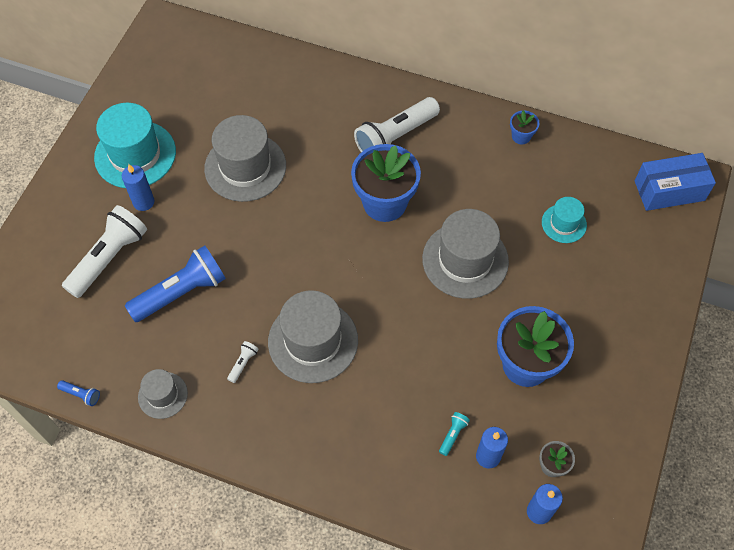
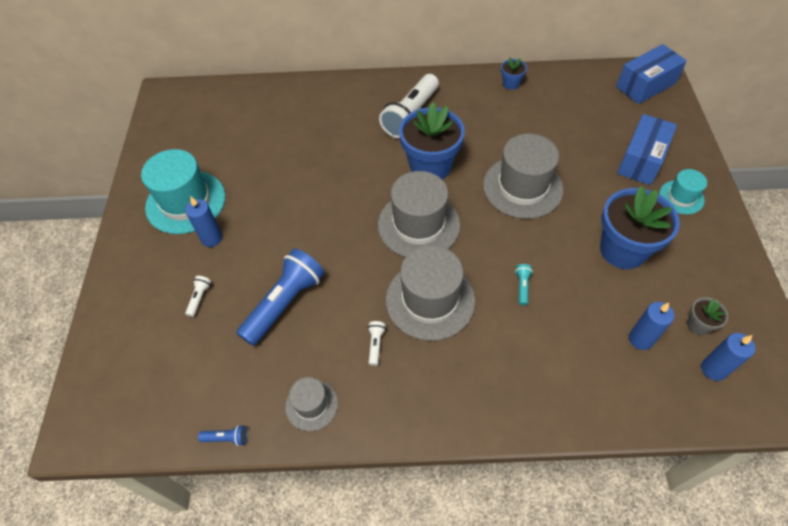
camera: 20 degrees left, 5 degrees down
(109, 258) = (199, 298): white flashlight -> white flashlight, size x0.41
(245, 167) = (293, 179): grey hat -> grey hat (418, 225)
(453, 435) = (599, 332): turquoise flashlight -> turquoise flashlight (522, 286)
(564, 223) = (583, 133): turquoise hat -> turquoise hat (681, 197)
(607, 276) = (641, 160): none -> blue box

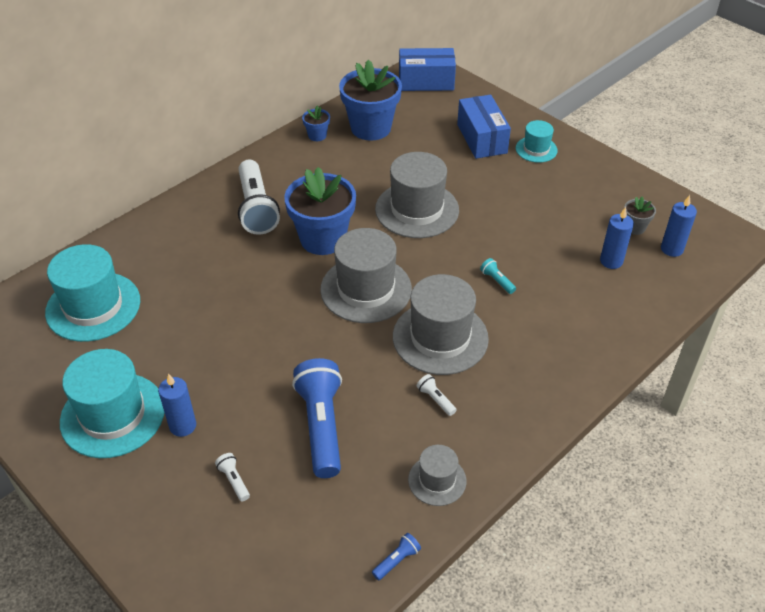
camera: 45 degrees left, 10 degrees down
(248, 123) = (93, 306): none -> turquoise hat
(623, 250) = (537, 210): blue flower pot -> blue flower pot (371, 128)
(645, 85) = (426, 81): blue box -> blue box turned 75 degrees clockwise

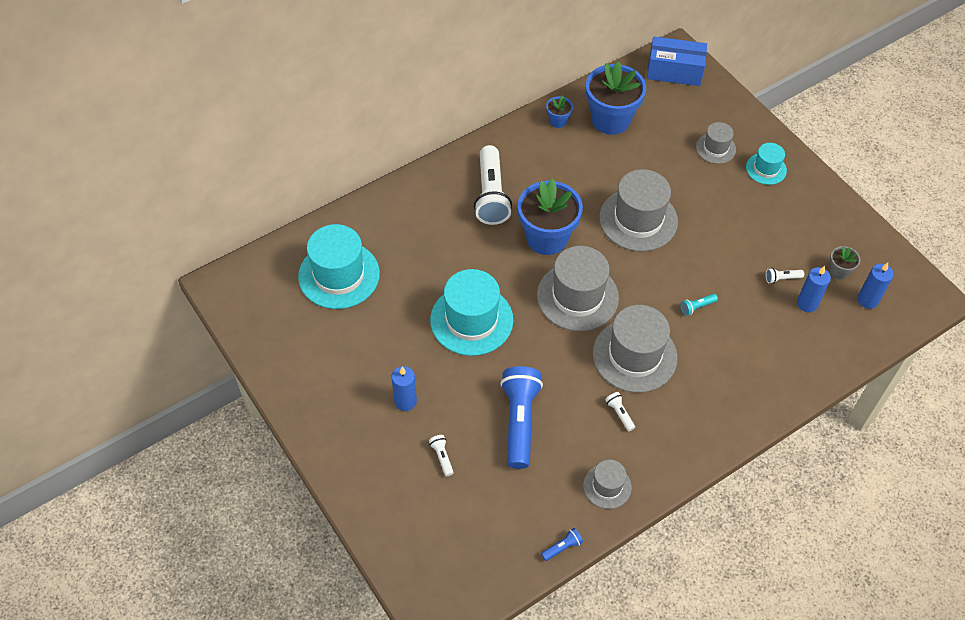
camera: 10 degrees right, 10 degrees up
(113, 415) = (349, 381): turquoise hat -> turquoise hat (471, 320)
(481, 138) = (715, 148): blue box -> grey hat
(497, 281) = (697, 307): turquoise flashlight -> turquoise flashlight turned 90 degrees counterclockwise
(578, 242) = (781, 278): none -> white flashlight

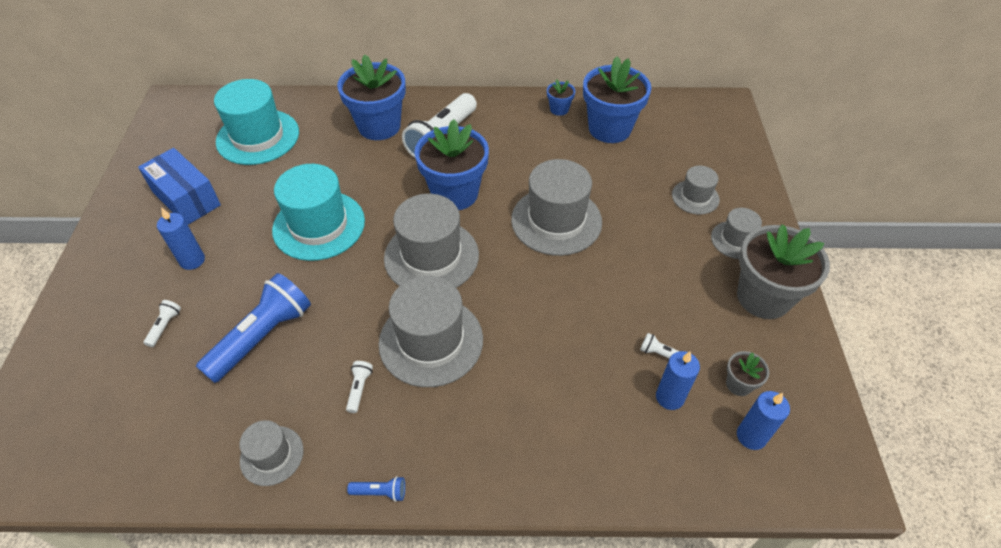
camera: 35 degrees right, 5 degrees down
(430, 211) = (379, 126): none -> blue flower pot
(562, 547) = (164, 489): blue flashlight -> blue flashlight (380, 492)
(674, 71) = (710, 117): blue box -> blue box (186, 198)
(697, 307) = (540, 331): turquoise flashlight -> none
(766, 169) = (736, 240): turquoise hat -> grey hat
(812, 203) = (763, 297): none -> grey flower pot

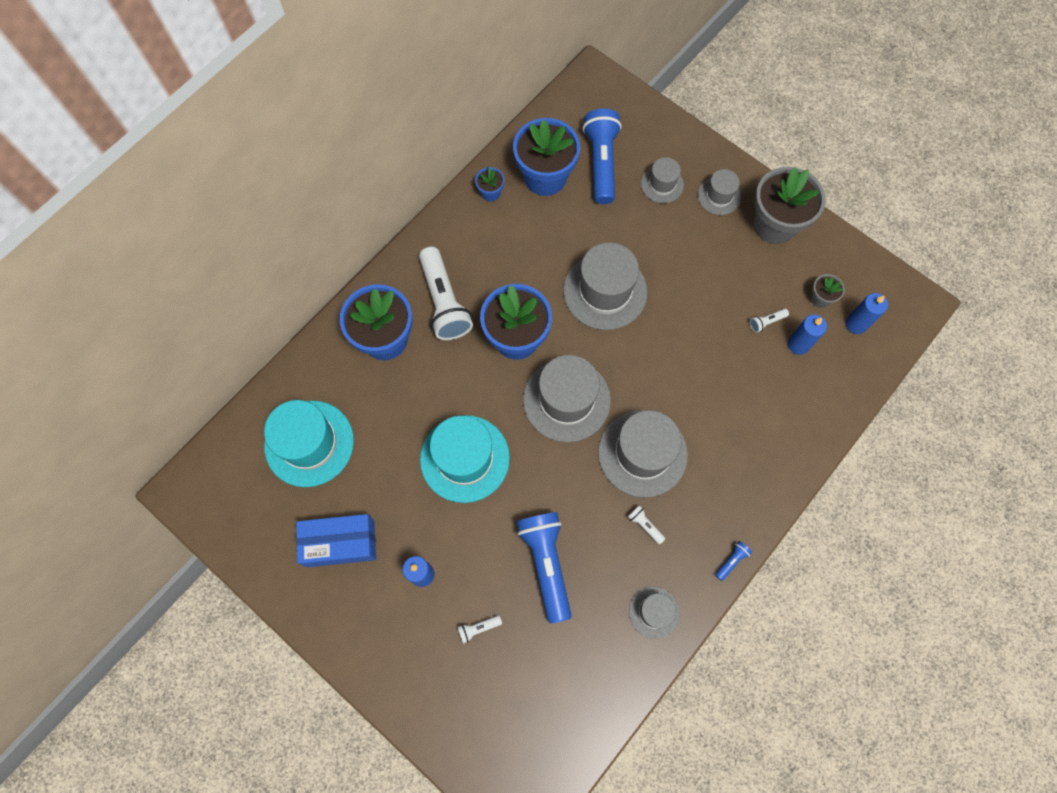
camera: 50 degrees left, 20 degrees up
(165, 326) = (478, 628): white flashlight -> white flashlight turned 75 degrees counterclockwise
(663, 151) = (601, 163): none -> blue flashlight

